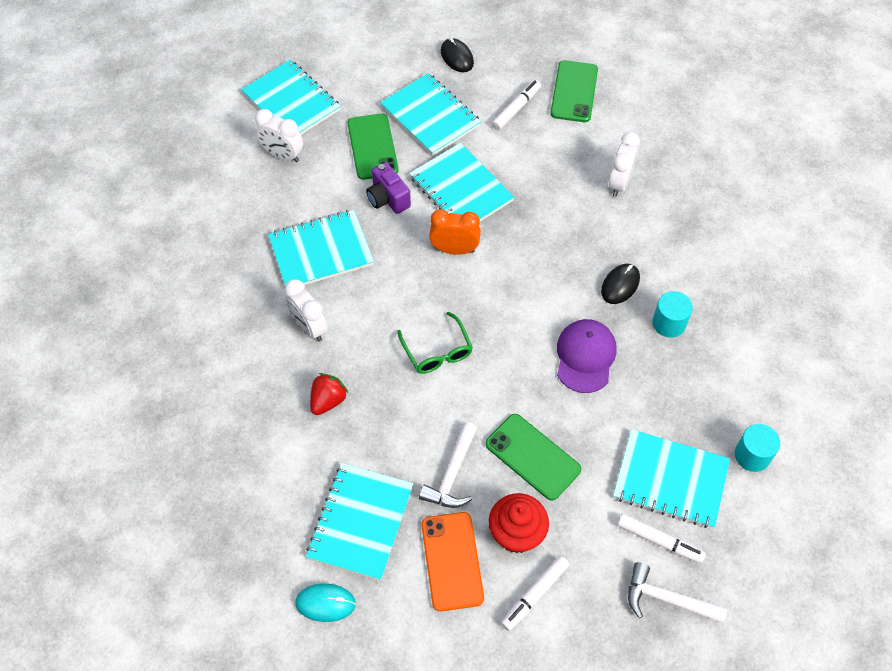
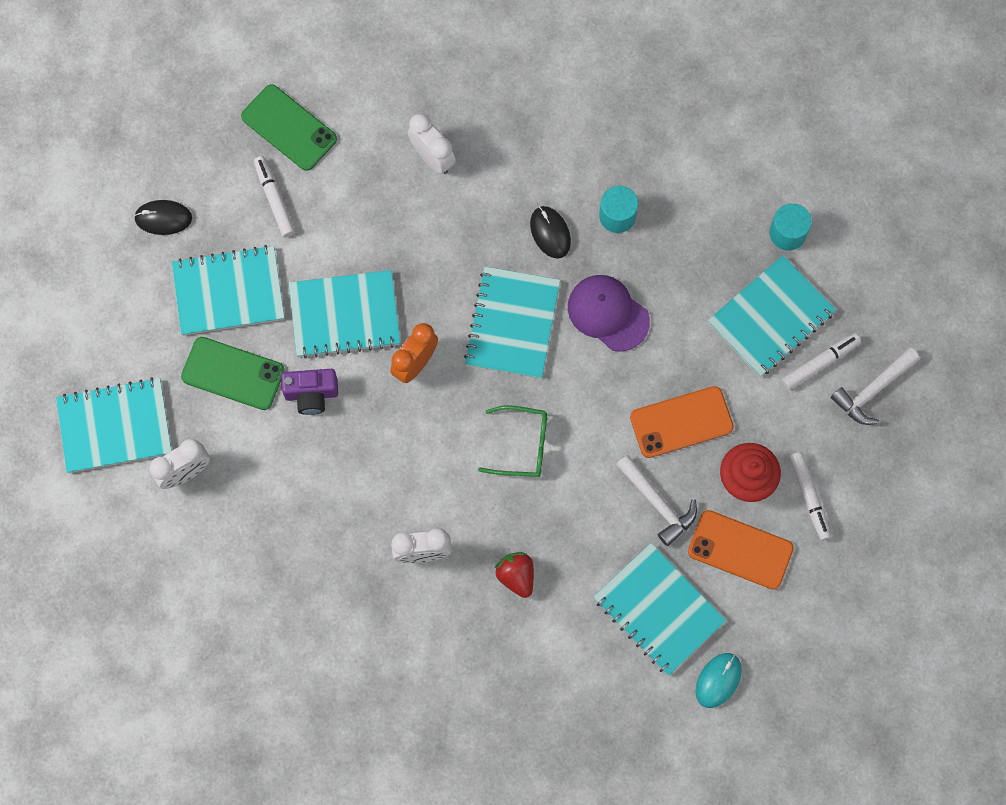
camera: 60 degrees left, 15 degrees up
(321, 251) = (337, 495): turquoise notebook -> turquoise notebook (512, 324)
(532, 457) = (681, 422): green phone -> orange phone

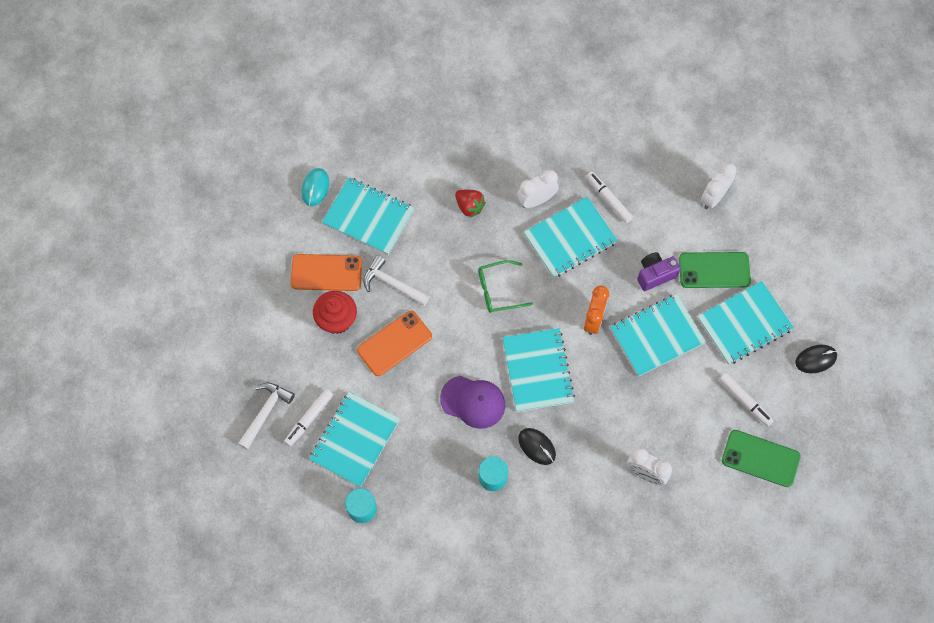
camera: 160 degrees right, 5 degrees down
(115, 426) = (774, 210): turquoise notebook -> turquoise notebook (570, 238)
(809, 497) = (289, 323): white marker -> white marker (608, 199)

